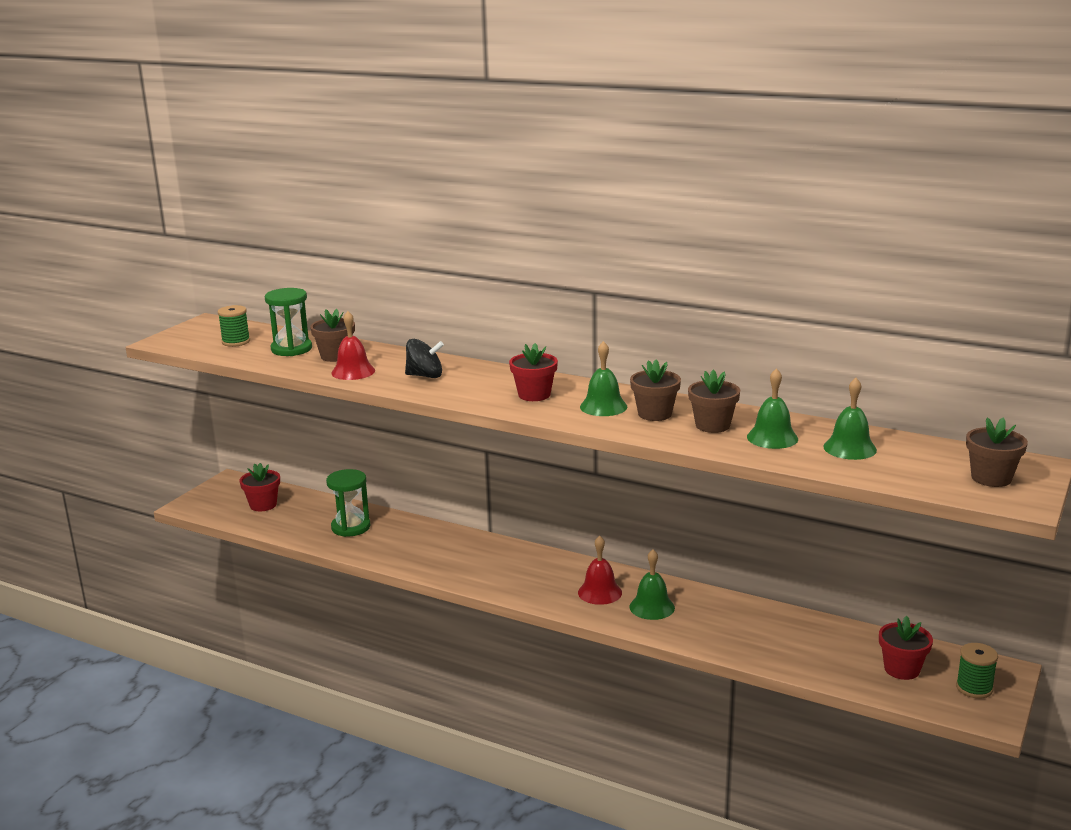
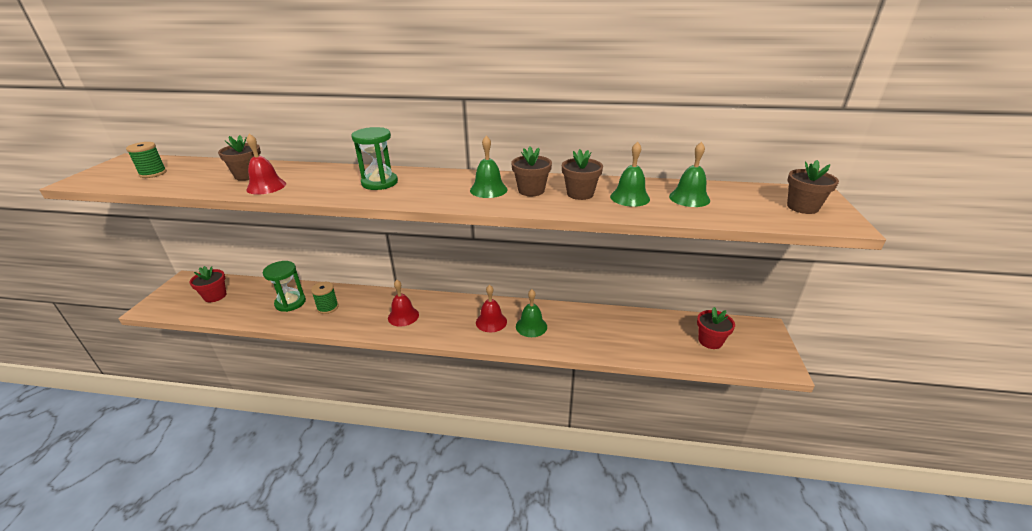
camera: 20 degrees left, 10 degrees up
(291, 349) = (206, 174): green hourglass -> green hourglass (379, 183)
(425, 376) = (331, 182): black spinning top -> none
(486, 566) = (403, 316): none -> red bell
(534, 395) = (429, 187): red flower pot -> none
(974, 688) = (759, 345): green spool -> green spool (328, 307)

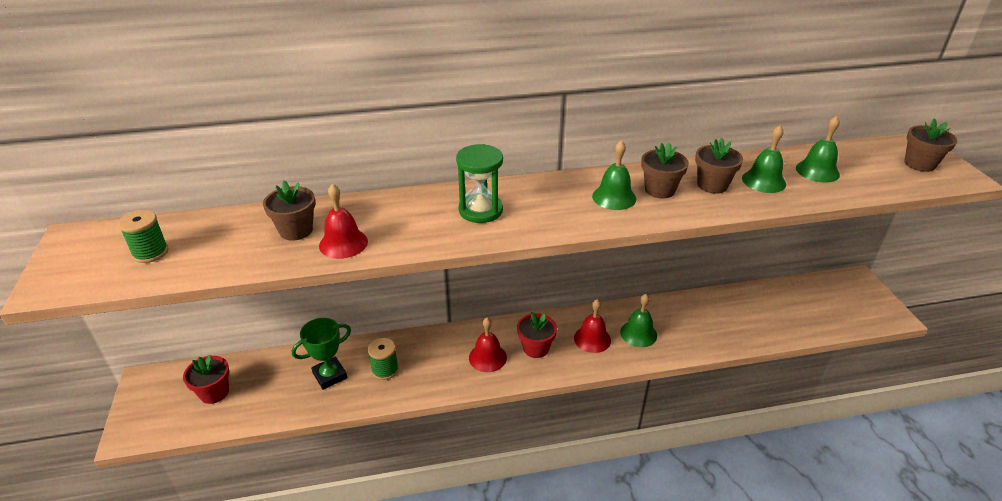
camera: 20 degrees left, 5 degrees up
(290, 302) = (330, 375): green hourglass -> green trophy
(710, 341) = (818, 305): red flower pot -> red flower pot (536, 348)

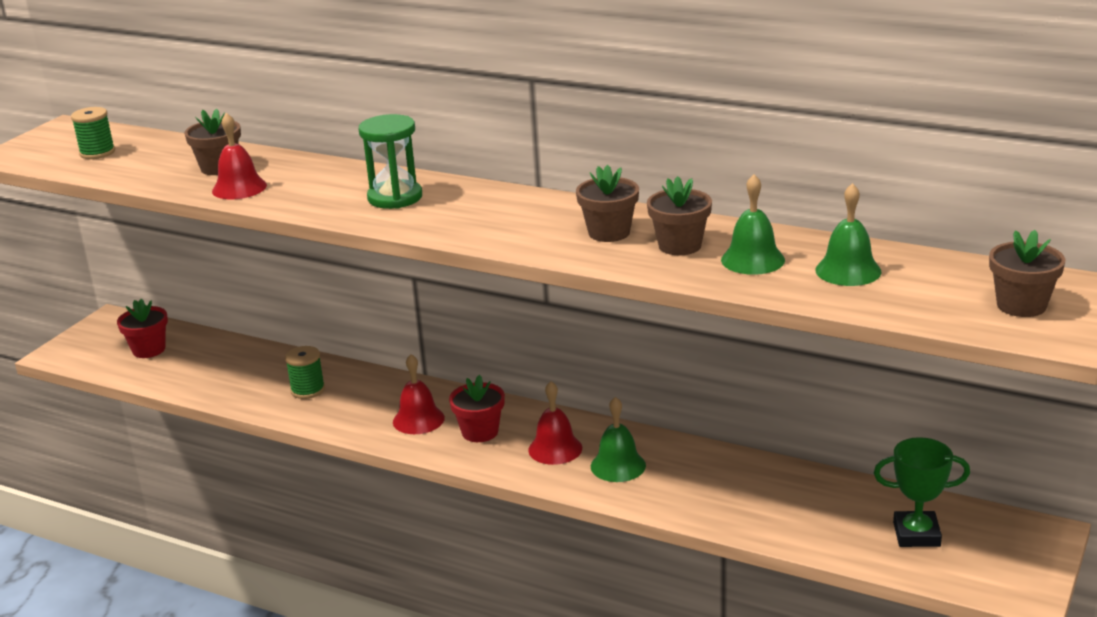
camera: 40 degrees right, 10 degrees down
(330, 375) = (254, 375): green trophy -> green trophy (916, 534)
(614, 197) = (546, 224): green bell -> none

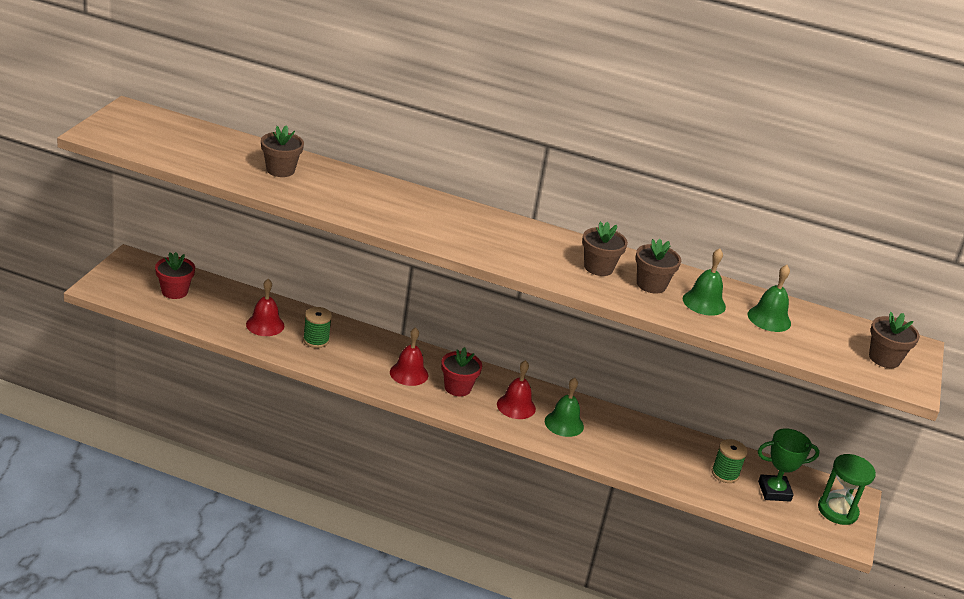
camera: 15 degrees left, 5 degrees up
(97, 153) = (172, 141): green spool -> green spool (725, 474)
(239, 188) = (305, 192): red bell -> red bell (265, 325)
(395, 197) = (430, 216): green hourglass -> green hourglass (837, 511)

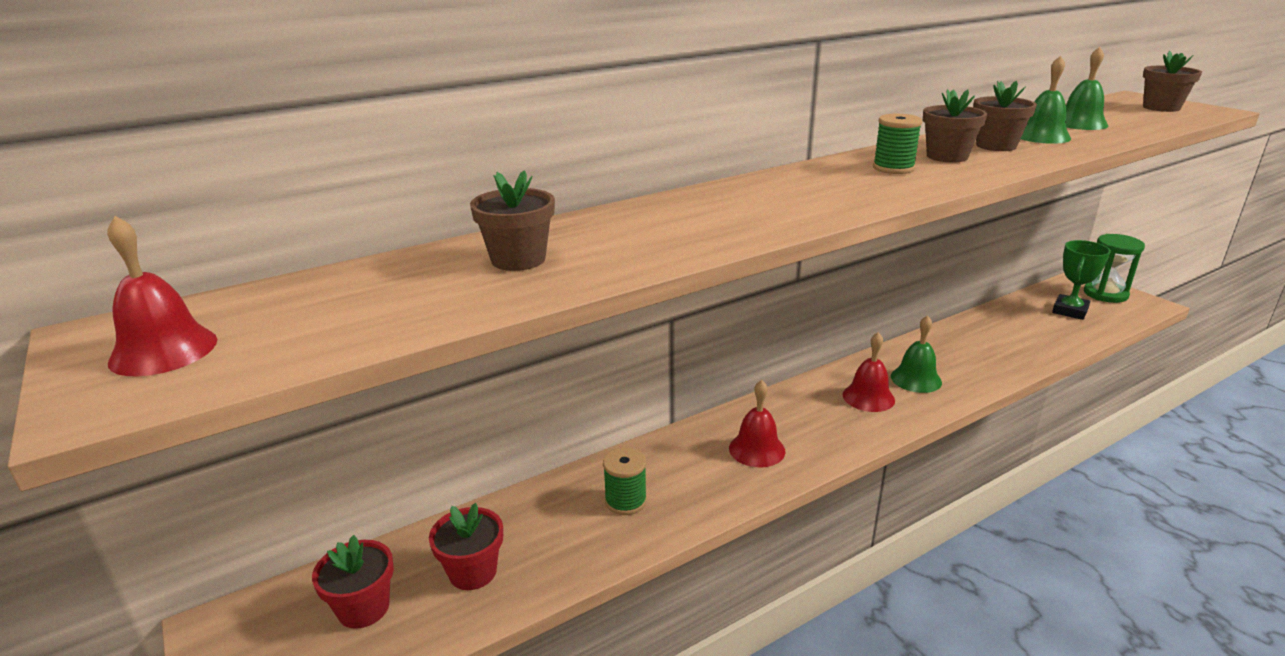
camera: 45 degrees left, 5 degrees down
(265, 325) = (547, 537): red bell -> red bell (163, 350)
(457, 388) = (809, 424): red flower pot -> red flower pot (473, 572)
(725, 474) = (1036, 324): green spool -> green spool (893, 168)

